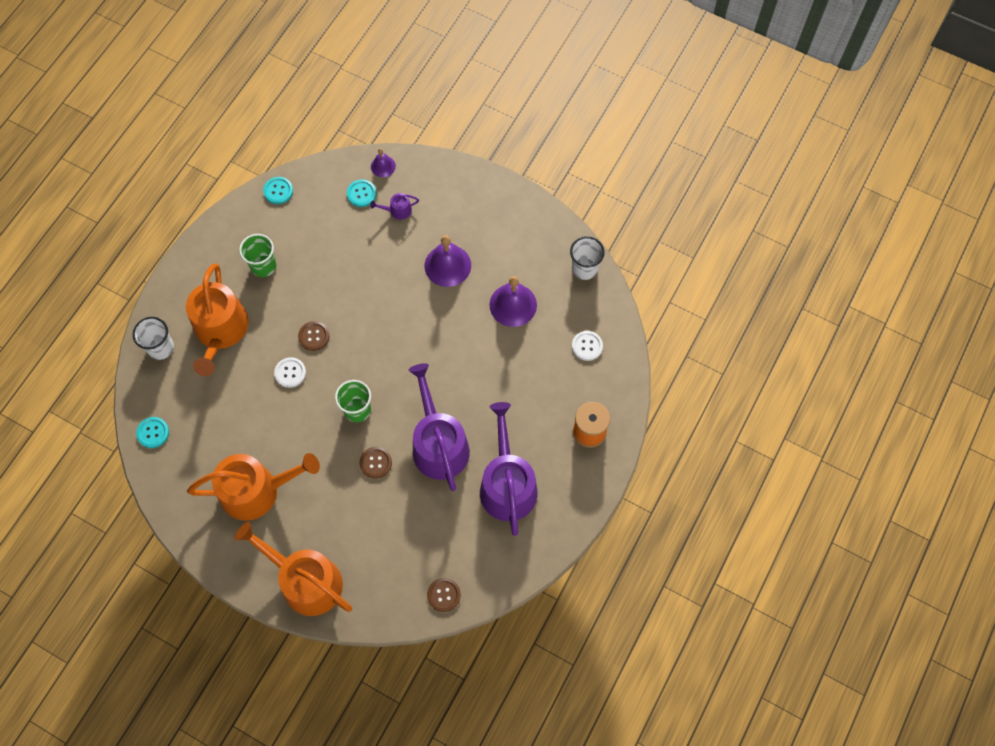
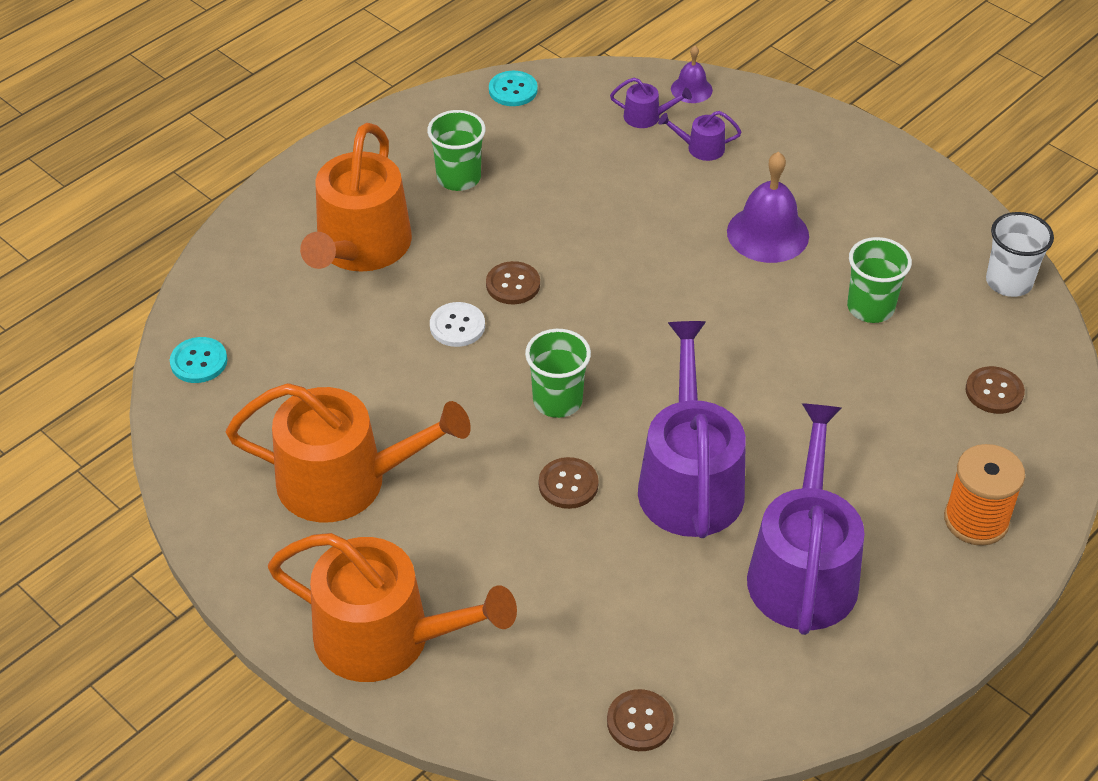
camera: 15 degrees right, 20 degrees down
(161, 348) = (255, 251): white cup -> none
(305, 580) = (386, 638): orange watering can -> orange watering can turned 150 degrees clockwise
(361, 194) = (647, 117): turquoise button -> purple watering can
(513, 305) = (870, 308): purple bell -> green cup
(587, 346) = (994, 392): white button -> brown button

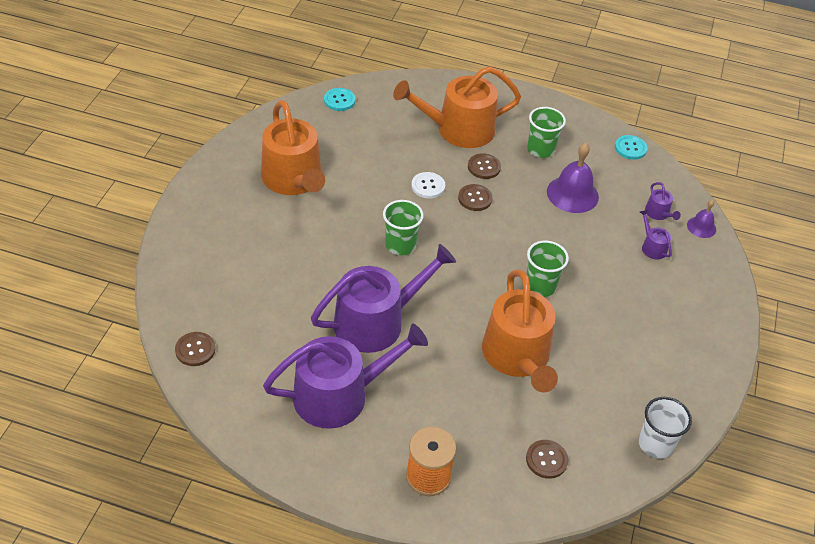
camera: 60 degrees right, 0 degrees up
(386, 638) = (202, 230): orange watering can -> orange watering can (518, 357)
(568, 484) = (342, 269): brown button -> brown button (484, 167)
(768, 233) = (602, 301): purple bell -> purple bell (572, 194)
(870, 308) = (575, 372): green cup -> green cup (540, 286)

